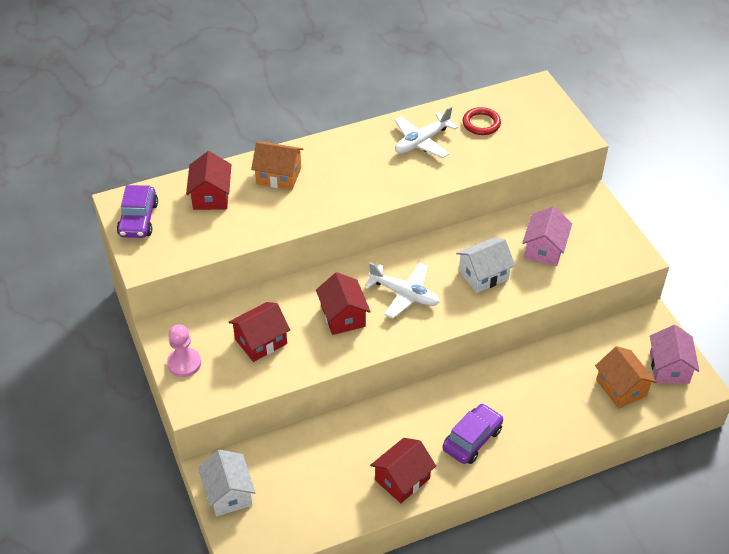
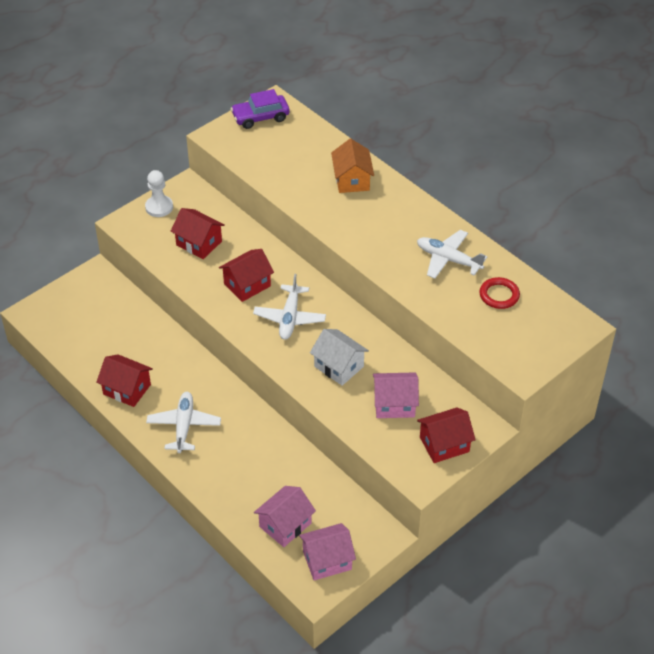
camera: 70 degrees right, 0 degrees up
(184, 363) = (159, 207): pink pawn -> white pawn
(211, 196) = (307, 148): red house -> red house (444, 444)
(228, 493) = (79, 289): white house -> none
(472, 439) = (184, 426): purple car -> white plane
(621, 388) = (285, 525): orange house -> pink house

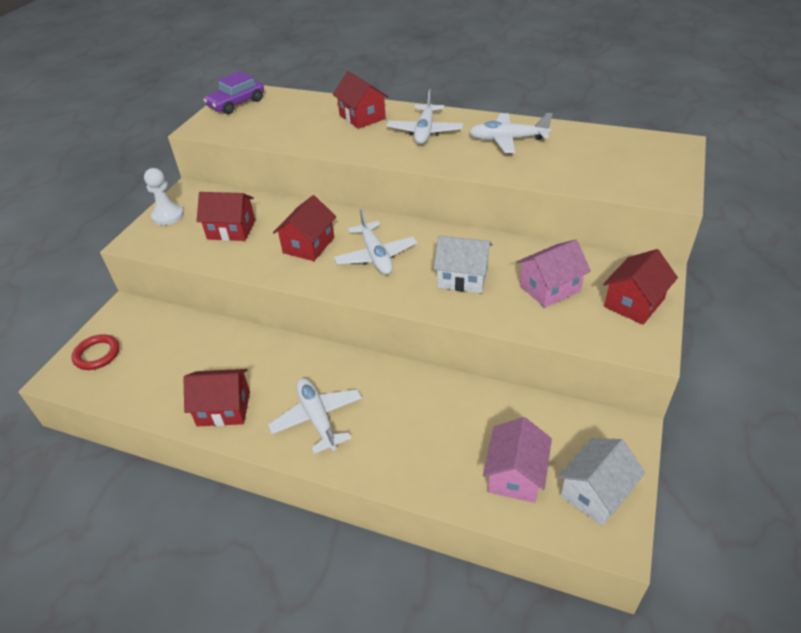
camera: 25 degrees left, 5 degrees down
(327, 560) = (595, 493): pink house -> white house
(352, 180) = (362, 117): orange house -> red house
(389, 220) = (425, 132): none -> white plane
(499, 295) = (581, 148): red ring -> red ring (97, 354)

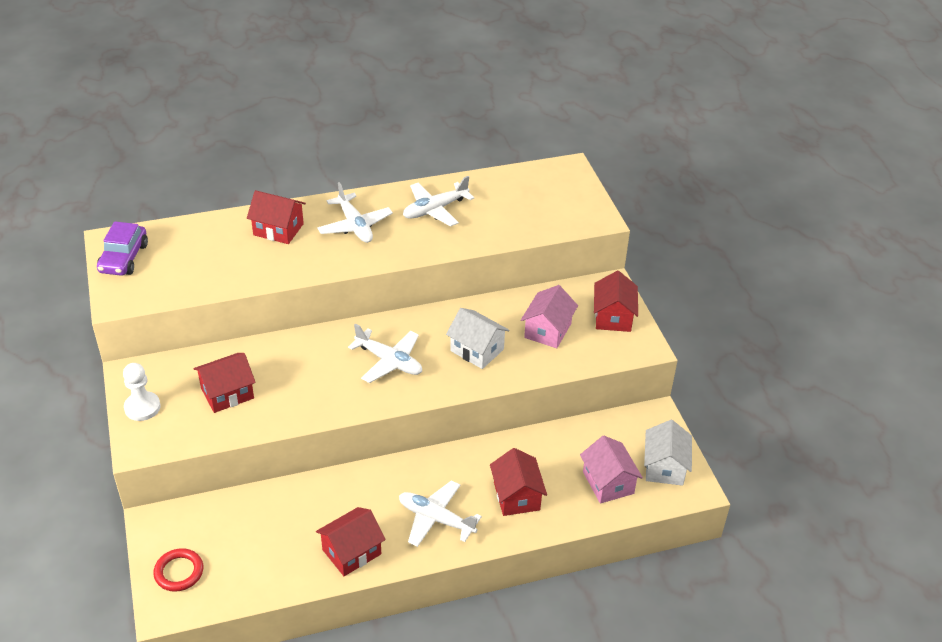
camera: 40 degrees left, 0 degrees up
(308, 245) = (319, 377): red house -> red house (516, 496)
(462, 278) = (477, 350): white house -> white house turned 60 degrees clockwise

